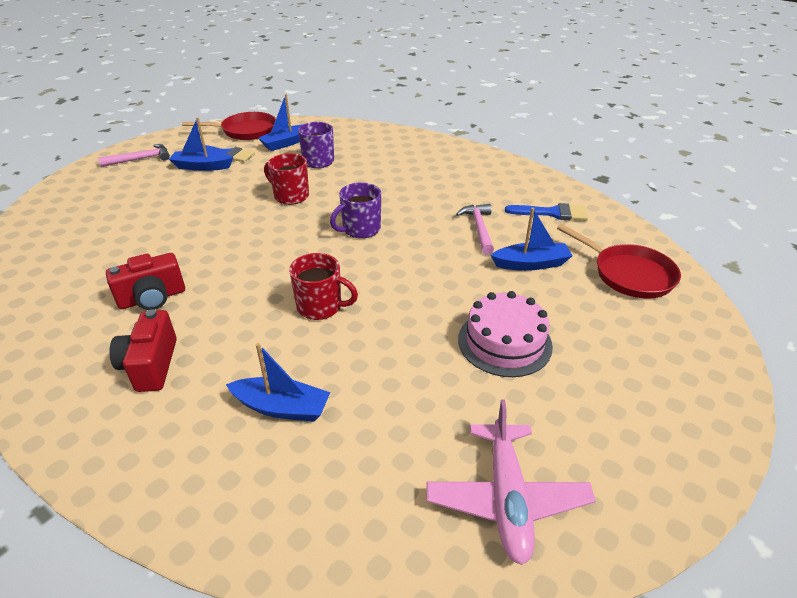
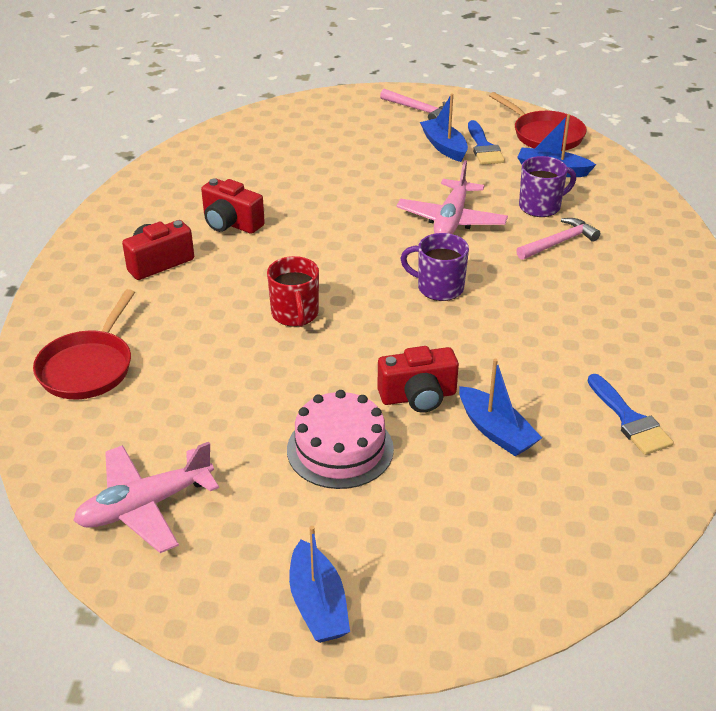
camera: 60 degrees right, 0 degrees up
(282, 407) = (160, 346): blue boat -> blue boat (318, 604)
(290, 196) = (451, 220): red mug -> pink plane
(472, 283) = (418, 397): none -> red camera
(479, 228) = (528, 369): pink hammer -> pink hammer (559, 242)
(628, 274) = (554, 520): red pan -> red pan (88, 367)

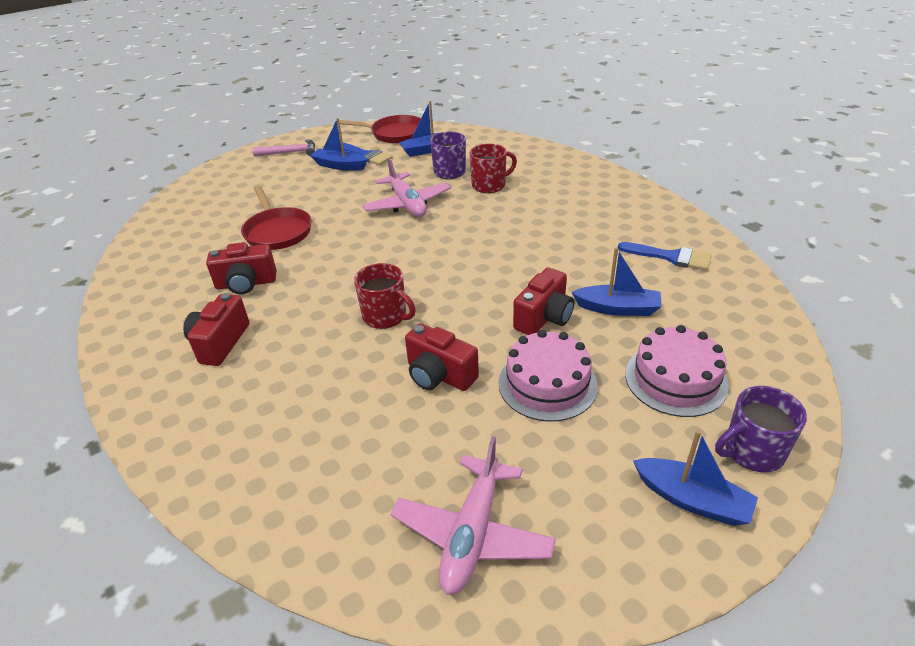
camera: 40 degrees left, 0 degrees up
(88, 367) = (265, 460): red pan -> red pan (277, 231)
(270, 387) = (439, 375): none -> red camera
(439, 288) = (458, 246): purple mug -> purple mug (752, 451)
(449, 520) = (675, 379): none -> pink cake
(559, 242) = (489, 185): pink hammer -> red mug

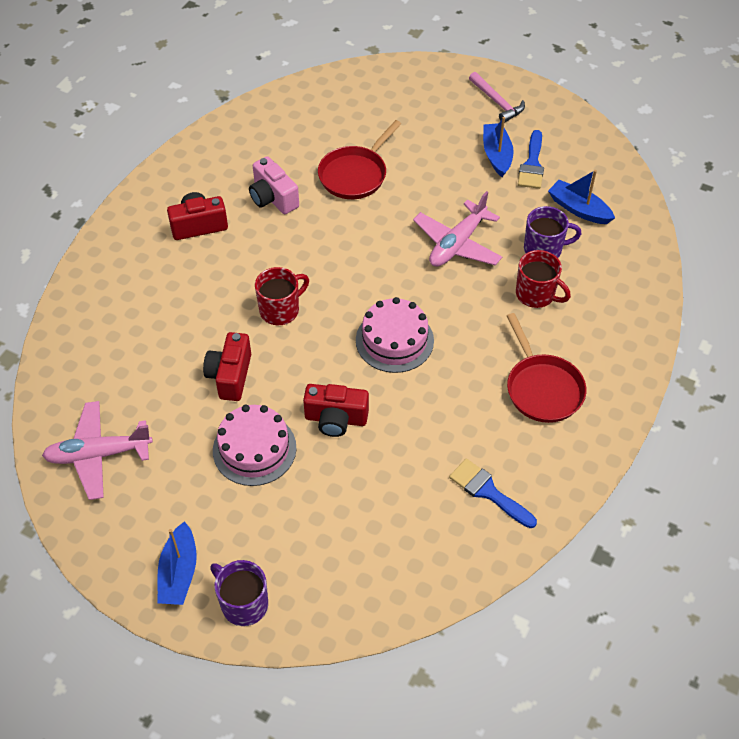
camera: 60 degrees right, 15 degrees up
(246, 284) = (273, 198): red camera -> pink camera
(386, 316) = (280, 310): red mug -> red mug turned 135 degrees counterclockwise
(394, 134) = (597, 163): red pan -> red pan (542, 388)
(617, 308) = (378, 469): blue boat -> none
(671, 257) = (488, 492): blue brush -> blue brush turned 135 degrees clockwise
(675, 379) = (302, 535): pink cake -> pink cake (394, 340)

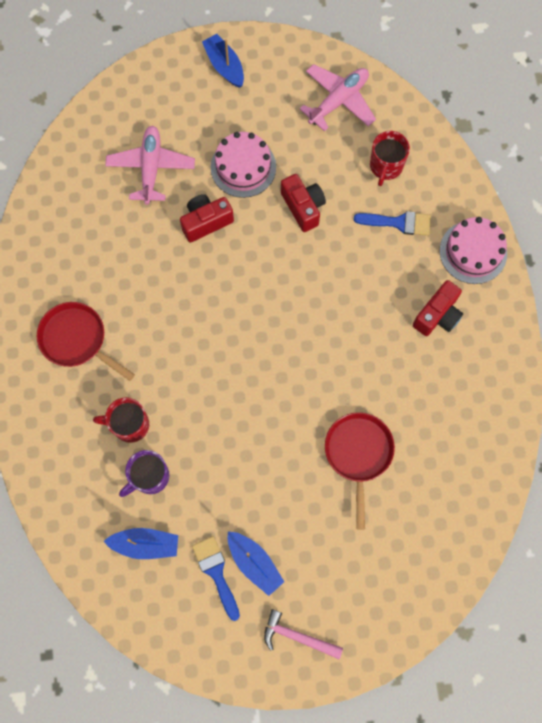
camera: 145 degrees right, 20 degrees up
(243, 603) = (172, 73): purple mug -> none
(273, 198) = (404, 382): pink camera -> none
(280, 310) = (312, 282): red mug -> red mug (385, 166)
(394, 340) = (210, 311): pink cake -> pink cake (473, 252)
(457, 244) = (223, 435): pink plane -> pink plane (151, 168)
(488, 492) = (68, 235): blue brush -> blue brush (398, 223)

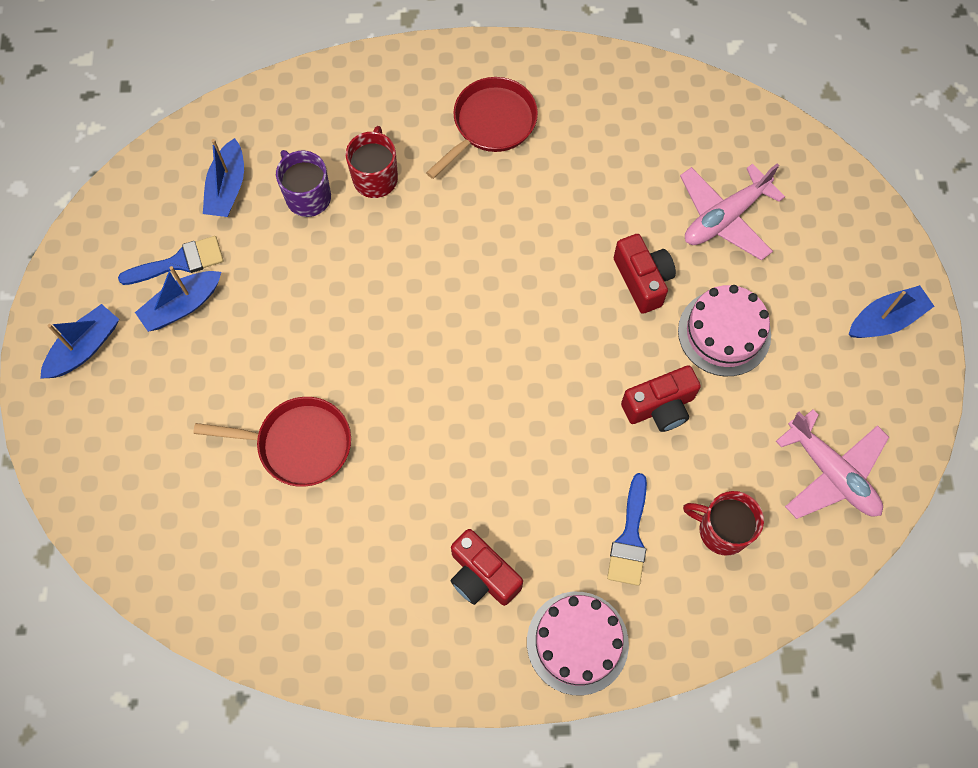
camera: 95 degrees right, 5 degrees down
(151, 168) = (725, 217): pink plane -> pink plane turned 135 degrees clockwise
(297, 636) = (85, 348): pink hammer -> blue boat

